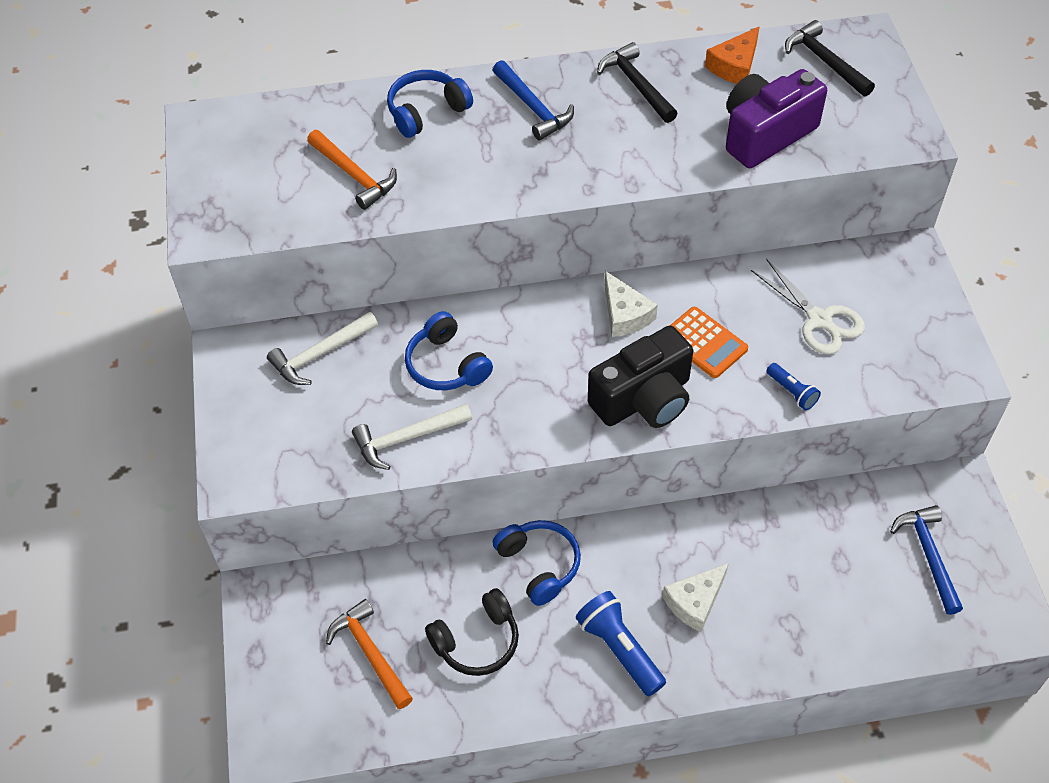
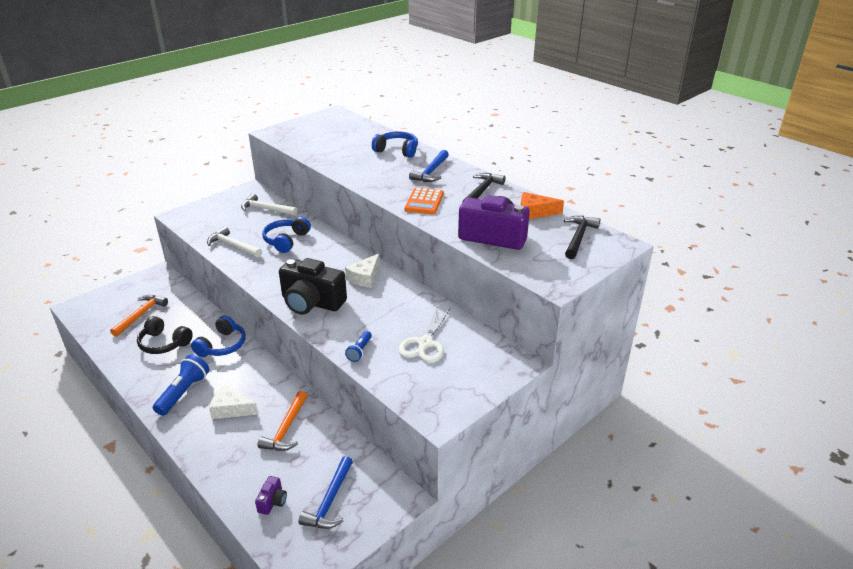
camera: 55 degrees right, 20 degrees down
(354, 175) = (338, 149): orange hammer -> orange hammer (286, 429)
(704, 343) = (368, 308): orange calculator -> orange calculator (424, 202)
(896, 615) = (272, 501): none -> purple camera
(928, 555) = (330, 501): blue hammer -> blue hammer turned 150 degrees clockwise

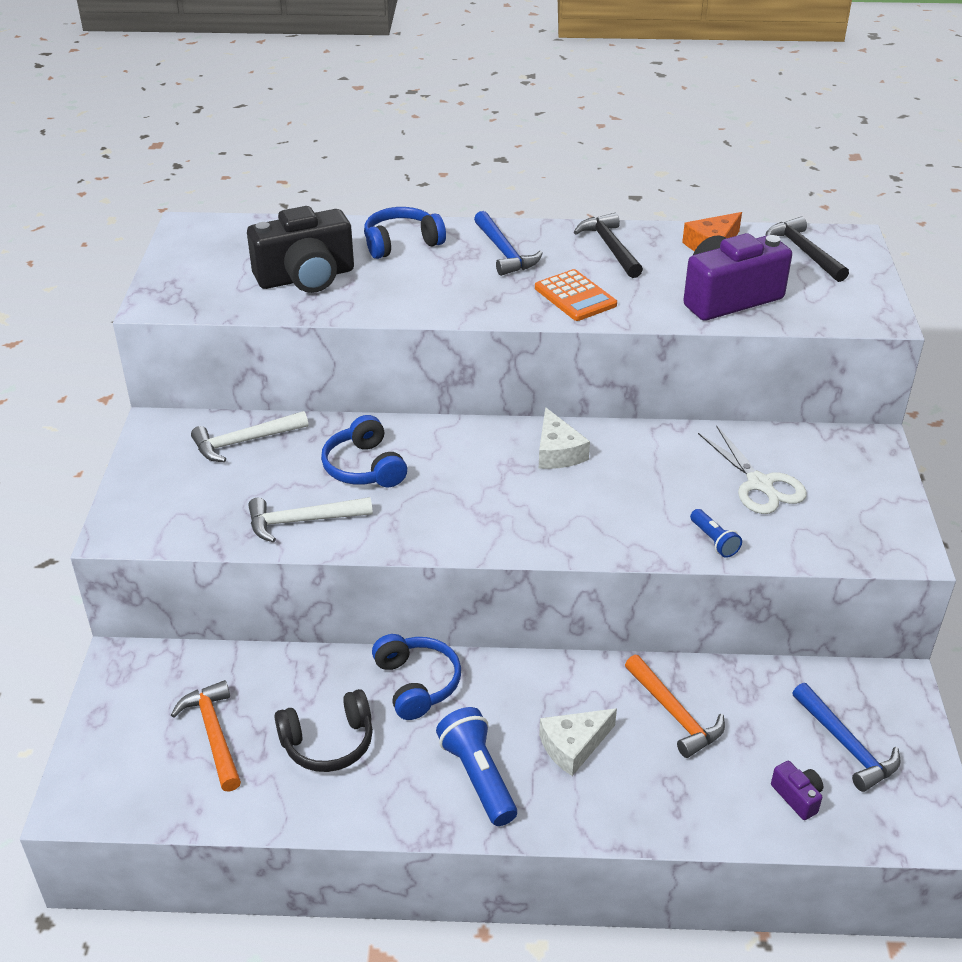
camera: 45 degrees left, 5 degrees up
(311, 302) = (555, 524): black camera -> black camera (306, 277)

